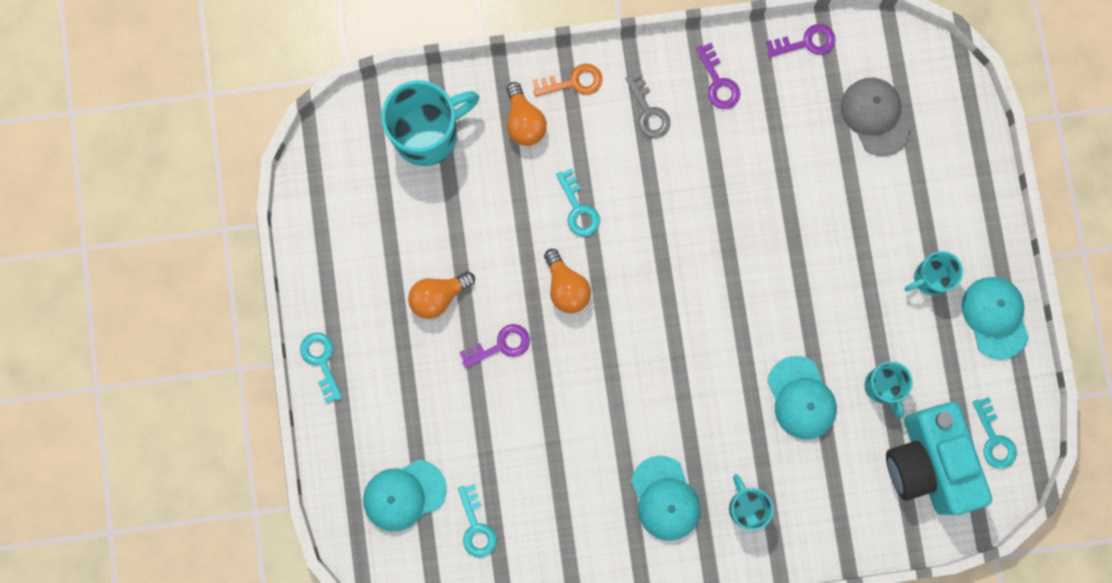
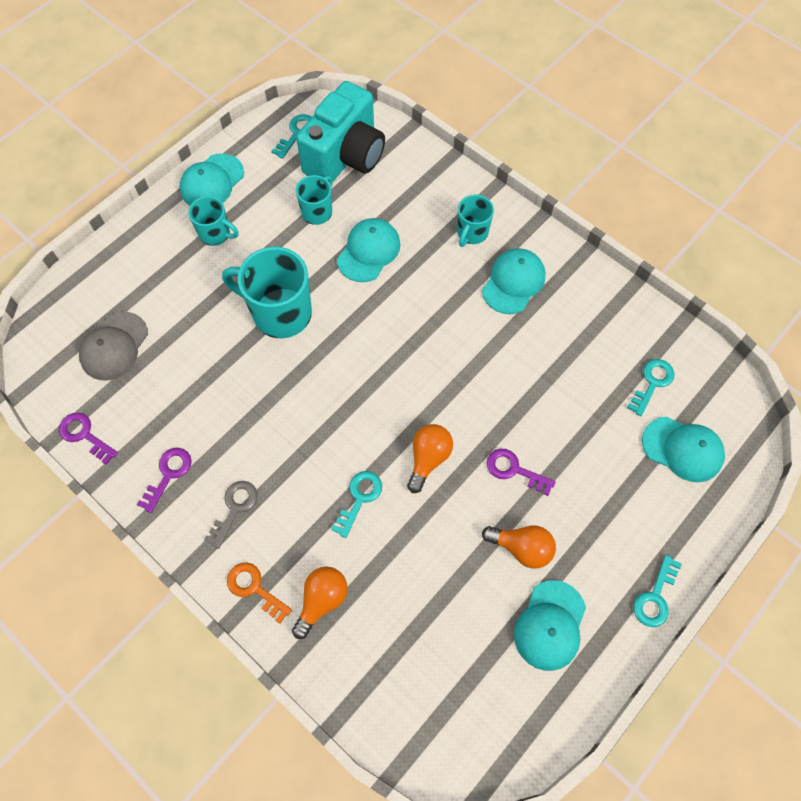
camera: 130 degrees left, 15 degrees down
(369, 267) = (550, 625): none -> turquoise cap
(427, 134) = (399, 674): turquoise mug -> turquoise mug (280, 313)

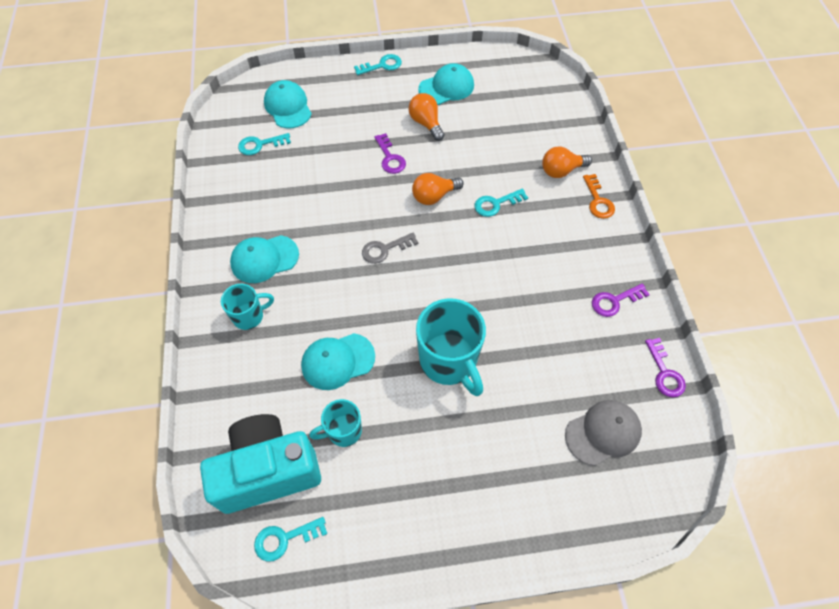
camera: 140 degrees left, 5 degrees down
(212, 182) = (408, 546): turquoise cap -> none
(215, 234) = (446, 479): turquoise mug -> none
(234, 508) = (581, 250): grey key -> grey key (385, 249)

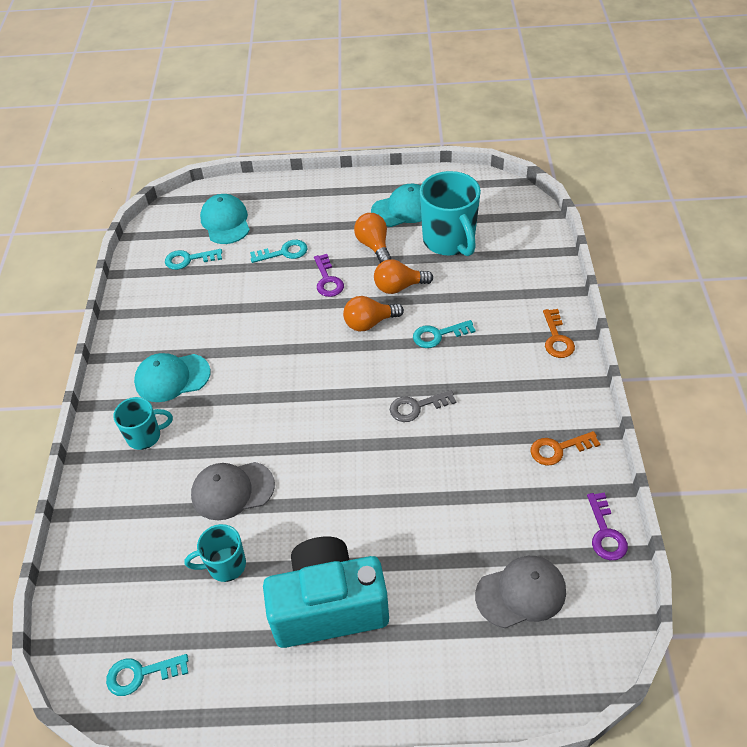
camera: 10 degrees right, 10 degrees down
(268, 471) = (136, 600): turquoise camera -> turquoise camera (328, 607)
(337, 361) = (232, 490): turquoise cap -> grey cap
(382, 65) = (335, 183): turquoise key -> turquoise key (284, 252)
(385, 249) = (305, 376): grey key -> grey key (417, 407)
(449, 361) = (356, 500): turquoise mug -> turquoise mug (449, 241)
(561, 170) = (519, 303): orange light bulb -> orange light bulb (399, 287)
(614, 301) = (558, 449): purple key -> orange key

